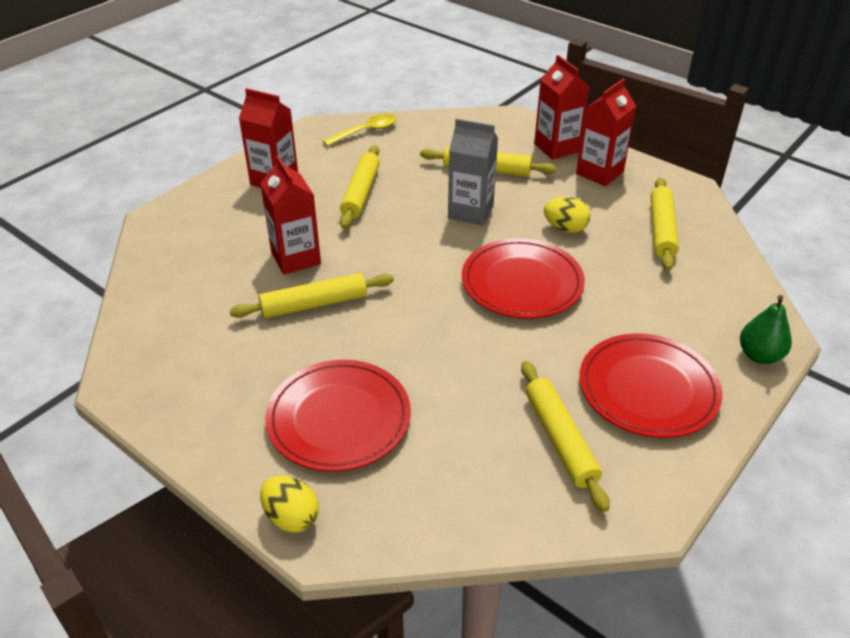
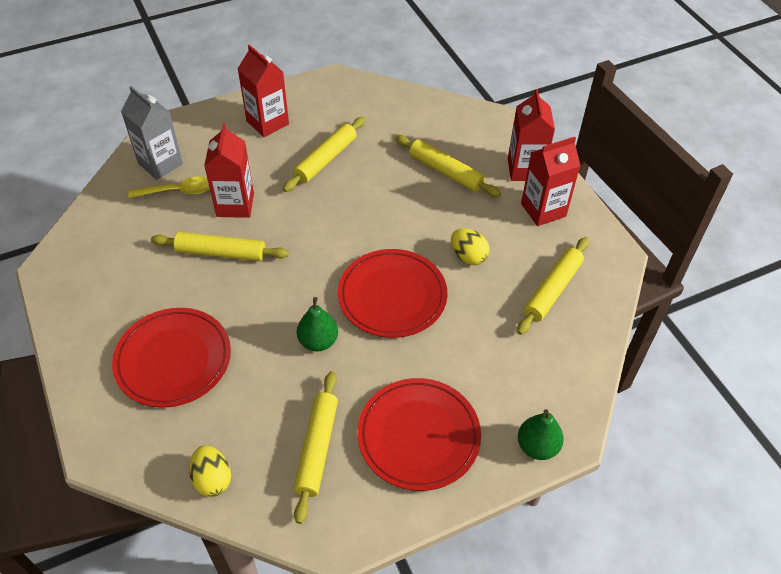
camera: 25 degrees right, 10 degrees up
(291, 517) = (92, 424): yellow egg -> yellow egg (212, 479)
(366, 131) = (372, 97): yellow spoon -> yellow spoon (177, 191)
(470, 212) = (401, 210): grey carton -> grey carton (160, 164)
(482, 346) = (318, 341): none -> green pear

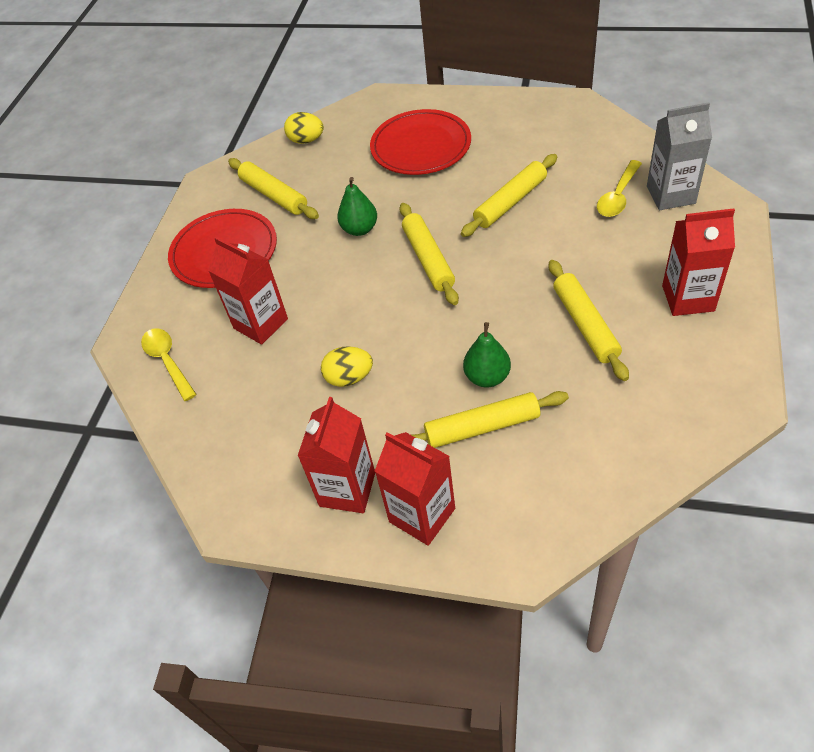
camera: 135 degrees right, 0 degrees up
(235, 205) = (567, 230): red carton -> red carton (260, 323)
(392, 296) = (359, 296): red plate -> none
(537, 446) = (141, 316): green pear -> green pear (487, 377)
(552, 290) = (249, 424): yellow rolling pin -> yellow rolling pin (428, 259)
(556, 385) = (168, 361): none -> yellow spoon

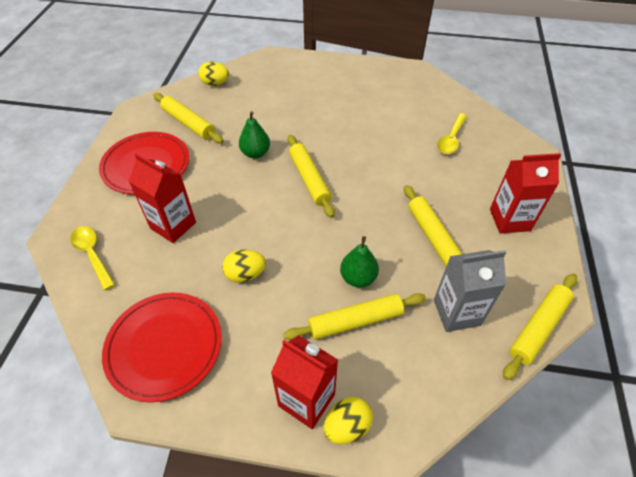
camera: 10 degrees left, 0 degrees up
(347, 489) = (242, 374): red carton -> none
(421, 146) = (303, 93): red plate -> red plate (164, 347)
(469, 542) = (347, 426): none -> yellow egg
(510, 202) = (371, 139): yellow rolling pin -> yellow rolling pin (538, 328)
(670, 195) = (489, 140): grey carton -> grey carton (456, 312)

